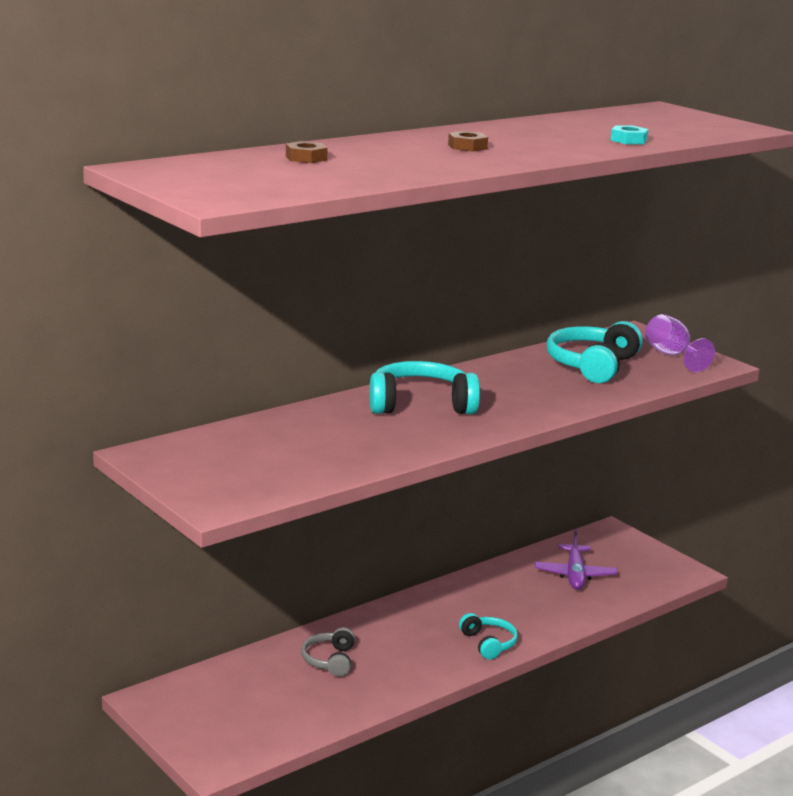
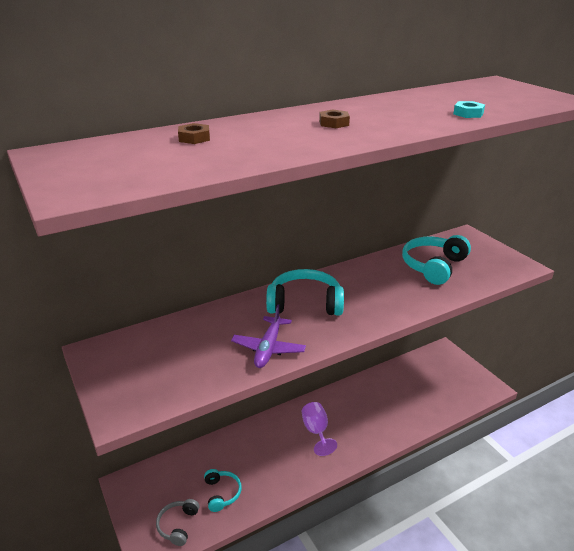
camera: 10 degrees right, 10 degrees up
(329, 660) = (247, 455): grey headphones -> grey headphones (178, 525)
(488, 643) = (352, 445): turquoise headphones -> turquoise headphones (222, 493)
(574, 575) = (416, 386): purple plane -> purple plane (268, 348)
(671, 356) = (491, 258): purple goblet -> purple goblet (316, 431)

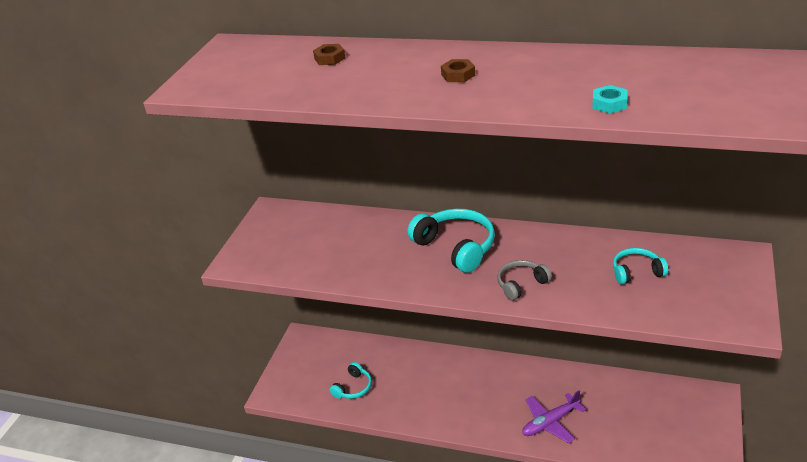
camera: 50 degrees right, 5 degrees up
(178, 525) = (304, 389): grey headphones -> grey headphones (521, 284)
(268, 348) = (375, 270): purple plane -> purple plane (550, 422)
(316, 431) = (477, 390): purple goblet -> none
(433, 266) = (636, 272): turquoise headphones -> turquoise headphones, size x0.57

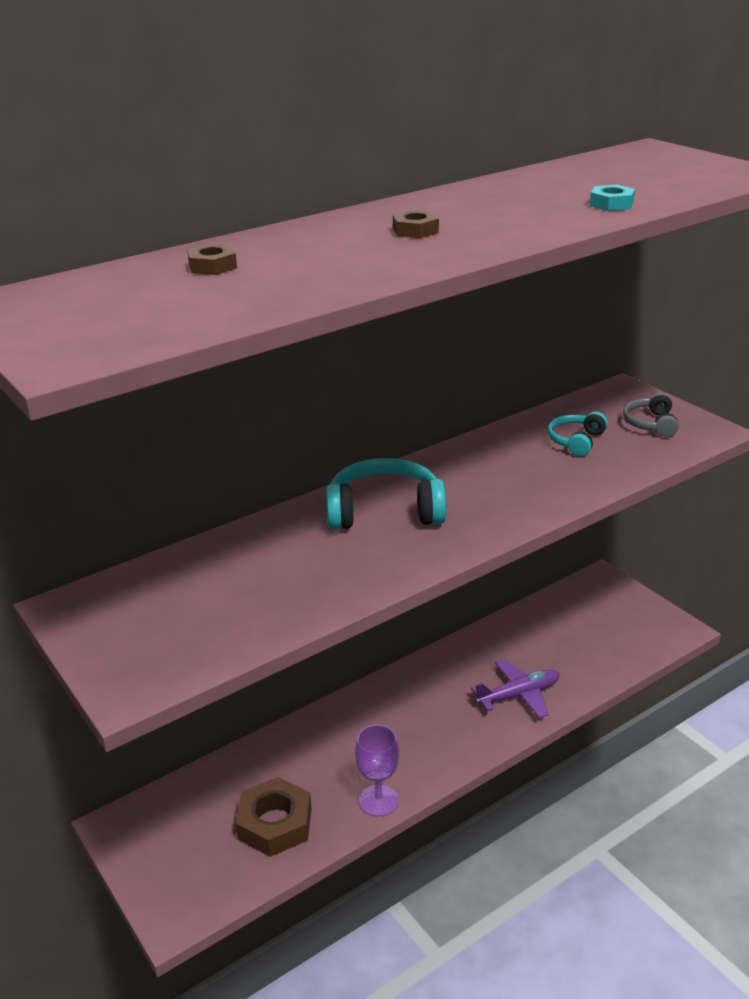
camera: 55 degrees left, 5 degrees down
(353, 387) = (275, 823): turquoise headphones -> brown nut
(406, 415) = (378, 800): none -> purple goblet
(521, 284) = (507, 504): grey headphones -> grey headphones (651, 424)
(550, 422) = (519, 695): purple plane -> purple plane turned 120 degrees counterclockwise

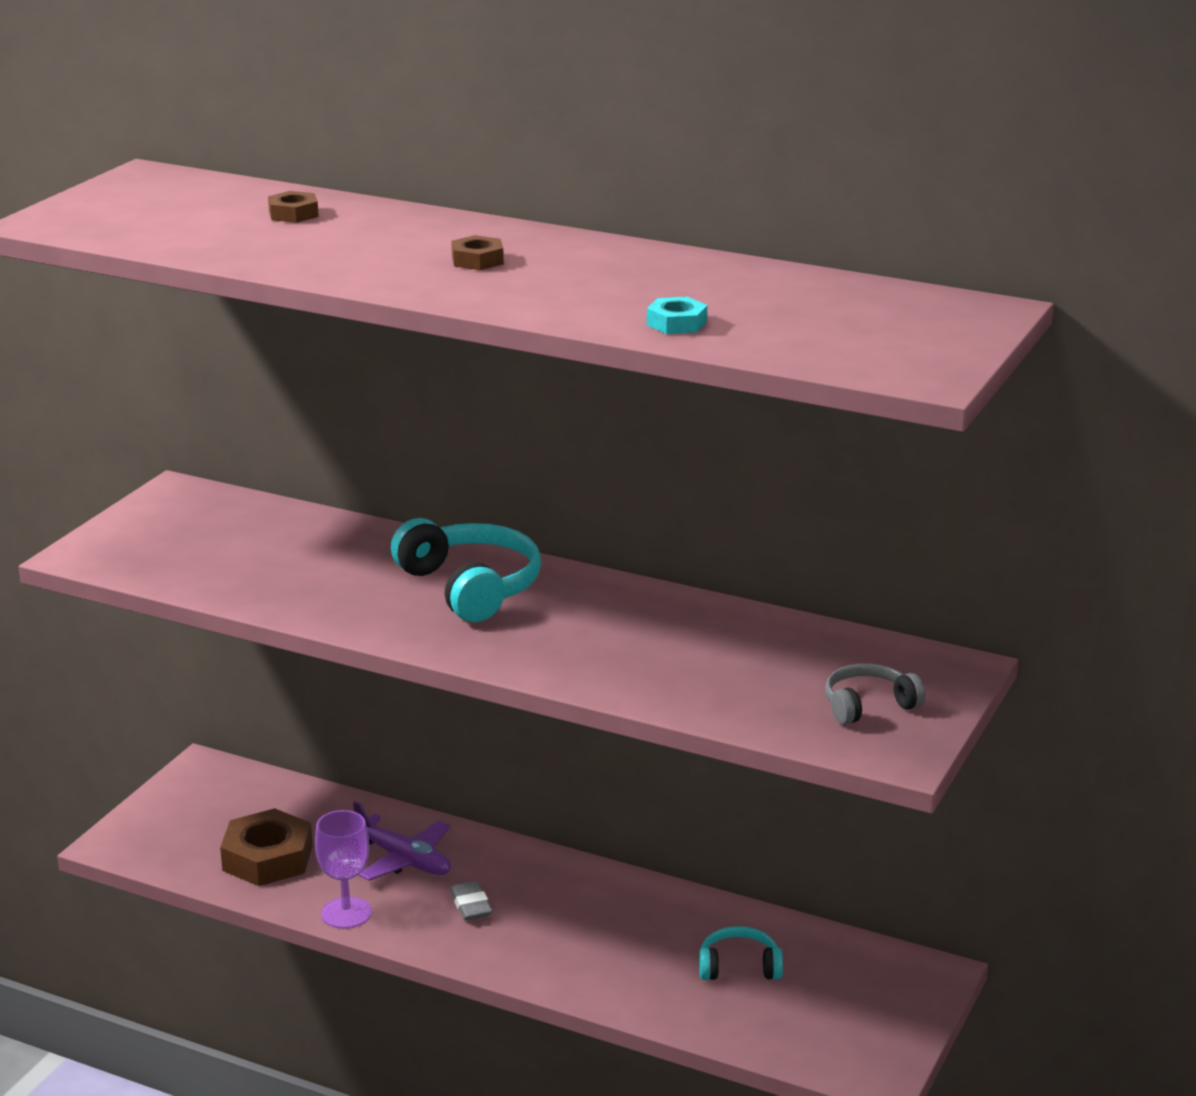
camera: 60 degrees right, 5 degrees down
(414, 734) = (471, 905): none -> grey eraser
(519, 695) = (605, 964): purple plane -> purple plane (403, 859)
(576, 441) = (758, 663): turquoise headphones -> turquoise headphones (739, 967)

